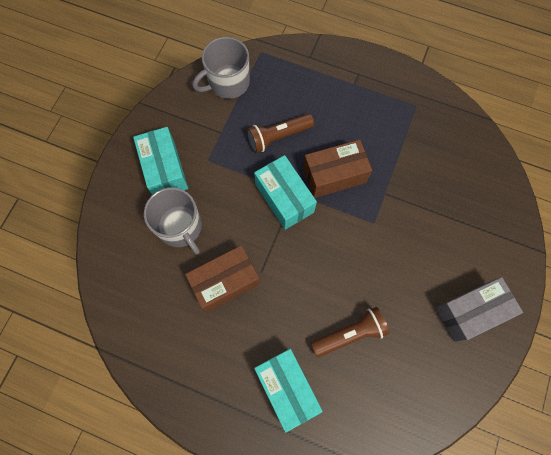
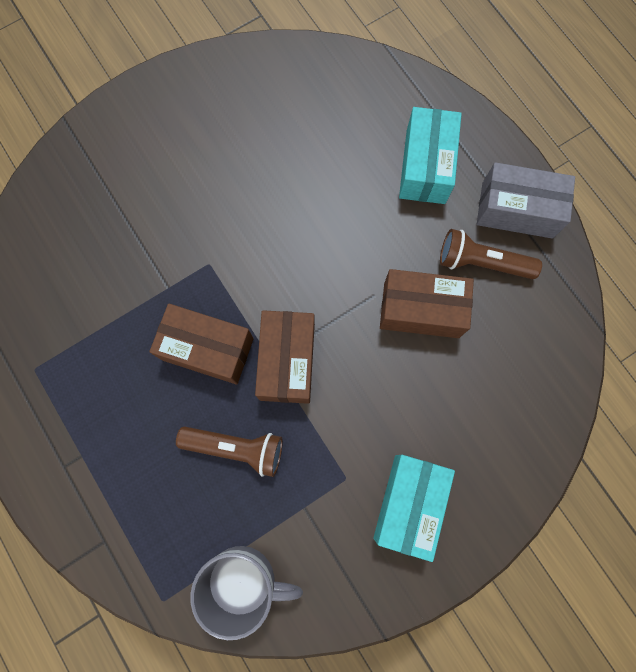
camera: 145 degrees left, 5 degrees up
(180, 227) = (434, 410): grey mug -> none
(284, 198) = (287, 361): turquoise box -> brown box
(350, 334) = (326, 172): brown flashlight -> brown flashlight (482, 262)
(470, 312) = (189, 114): grey box -> grey box (517, 210)

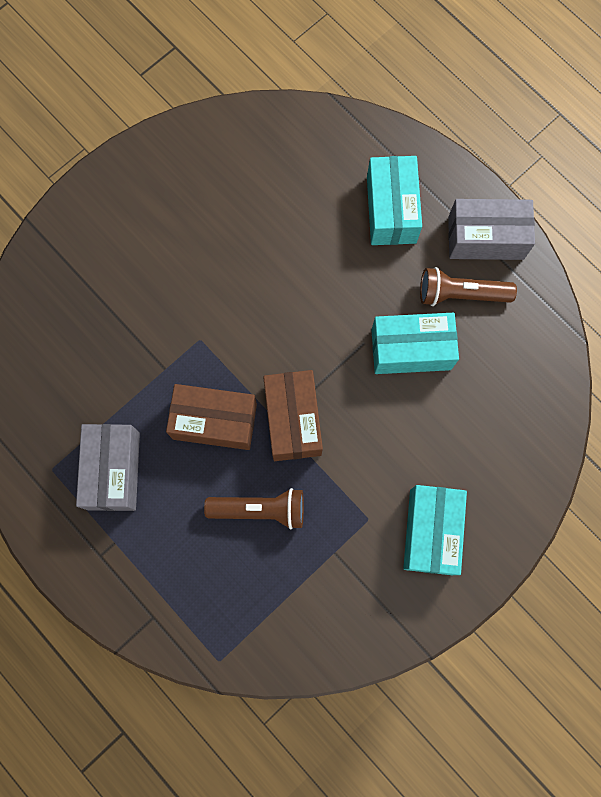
camera: 10 degrees left, 0 degrees up
(95, 381) = (113, 470): none -> grey box
(243, 581) = (290, 629): grey mug -> none
(421, 310) = (411, 349): brown box -> turquoise box

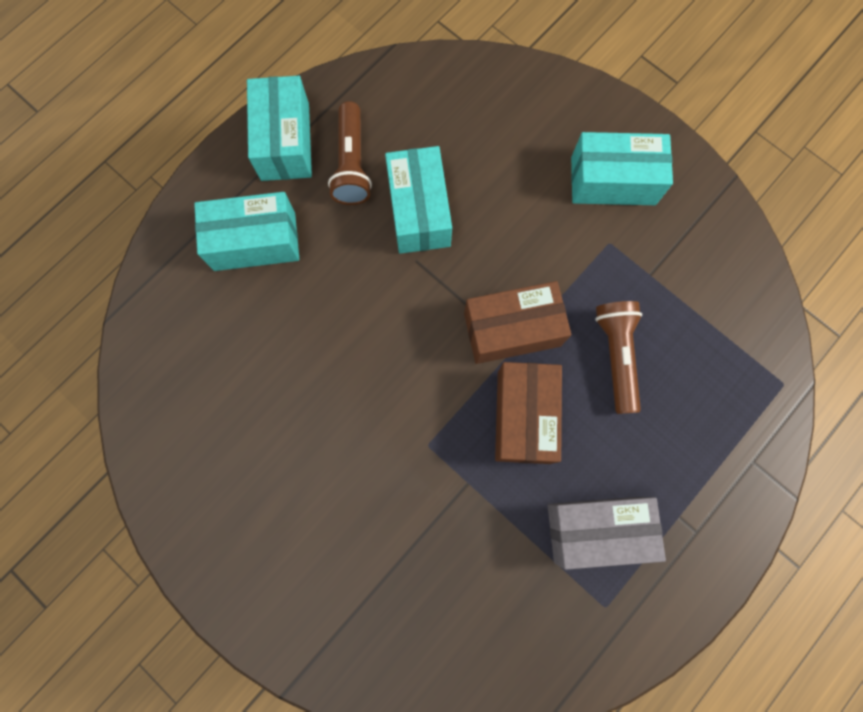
camera: 95 degrees left, 0 degrees up
(485, 238) = (285, 142): grey box -> turquoise box

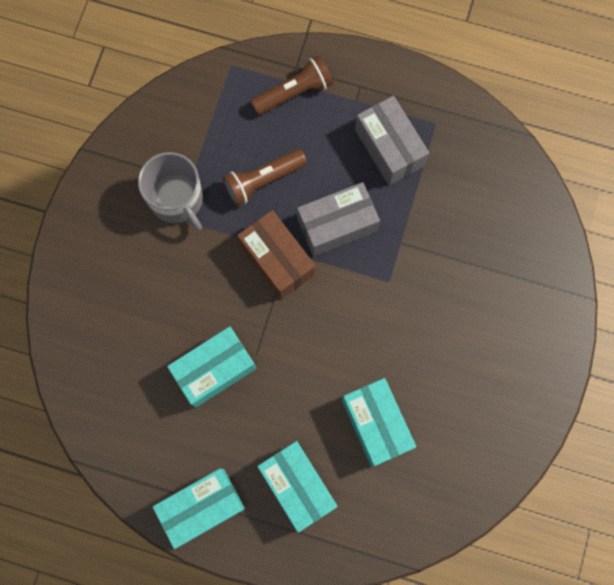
camera: 115 degrees left, 0 degrees up
(352, 164) = (198, 442): brown flashlight -> brown flashlight (294, 92)
(524, 417) = (337, 225): brown box -> grey box
(613, 181) = (124, 235): turquoise box -> turquoise box (376, 424)
(632, 252) = (177, 199): none -> grey mug

